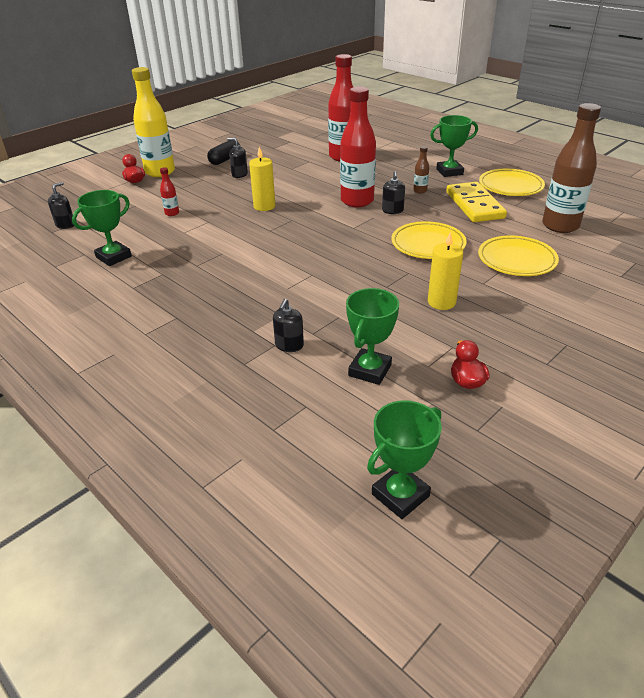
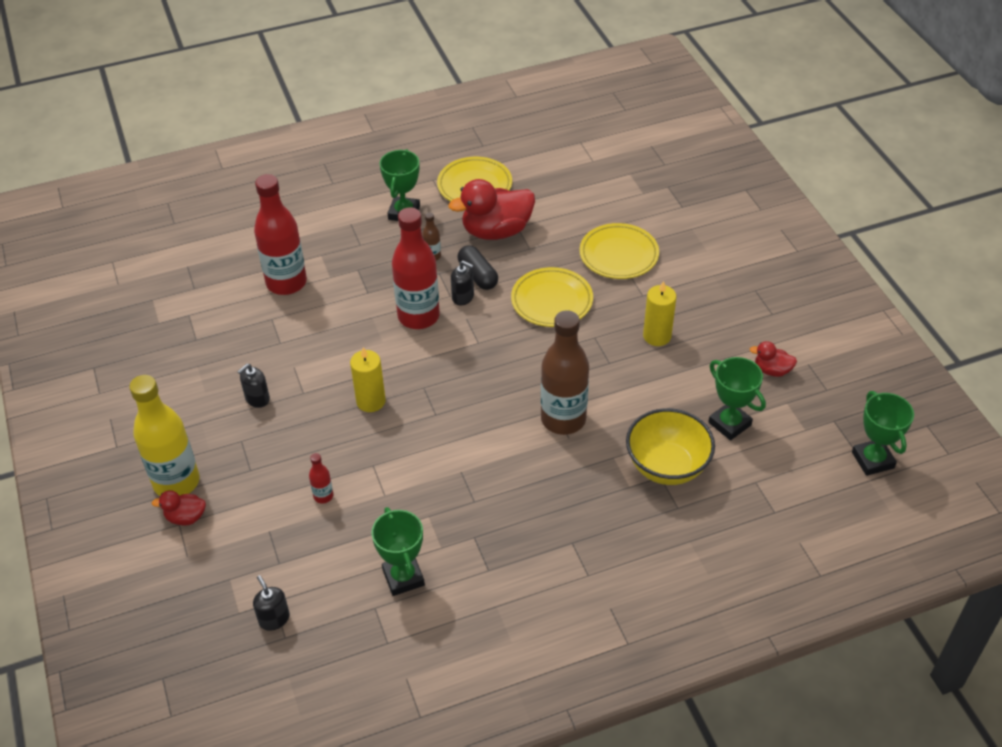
camera: 65 degrees left, 10 degrees up
(225, 160) = (194, 400): black capsule -> black capsule (478, 275)
(289, 345) = (667, 466): black soap dispenser -> yellow bowl
(474, 205) = (496, 231): yellow domino -> red duck
(560, 226) = (578, 195): brown bottle -> brown bottle (563, 419)

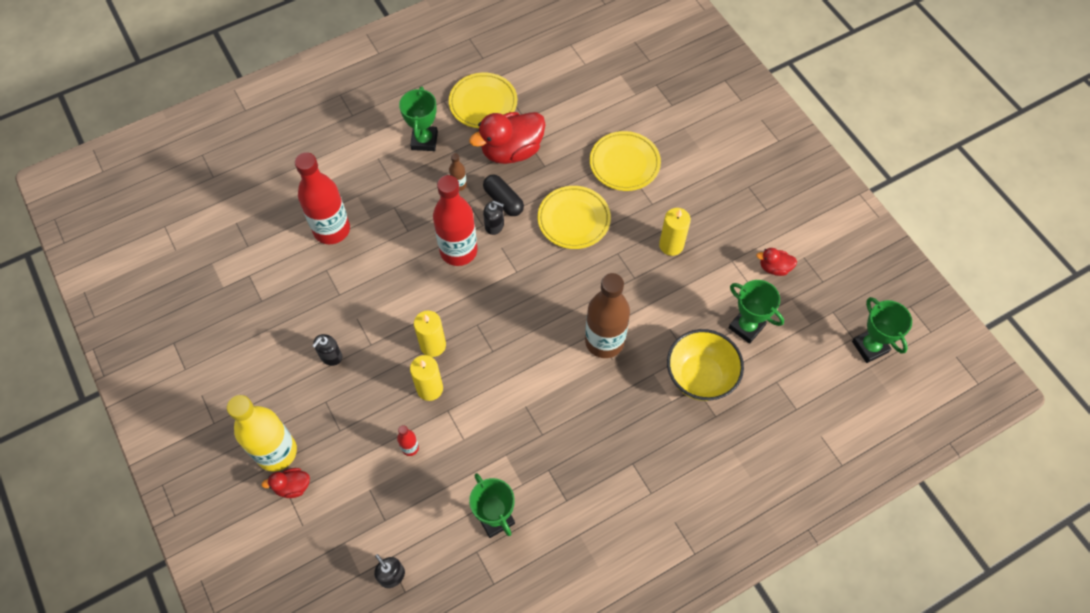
camera: 10 degrees left, 15 degrees up
(358, 442) = (430, 388): none -> yellow candle

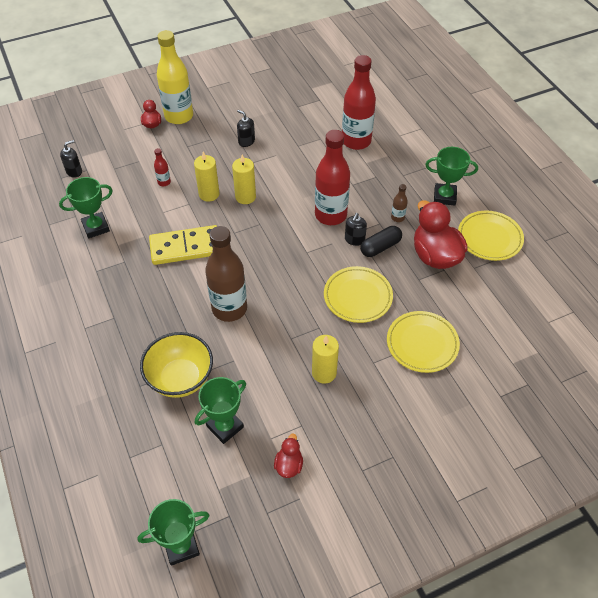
camera: 95 degrees right, 10 degrees down
(520, 401) = (186, 247): none -> yellow domino

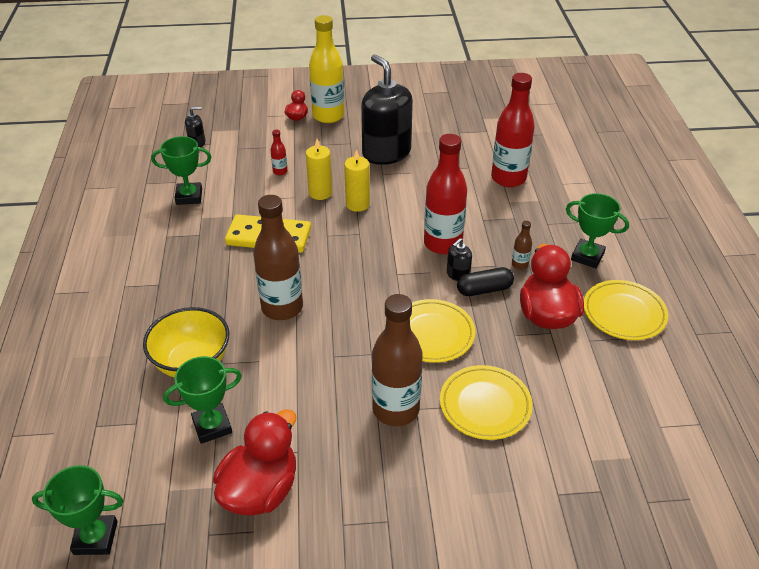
camera: 20 degrees right, 10 degrees down
(246, 141) = (386, 153): black soap dispenser -> black soap dispenser, size x2.41
(289, 465) = (260, 490): red duck -> red duck, size x2.06
(324, 373) = (352, 403): yellow candle -> none
(359, 368) = (395, 409): none -> brown bottle

